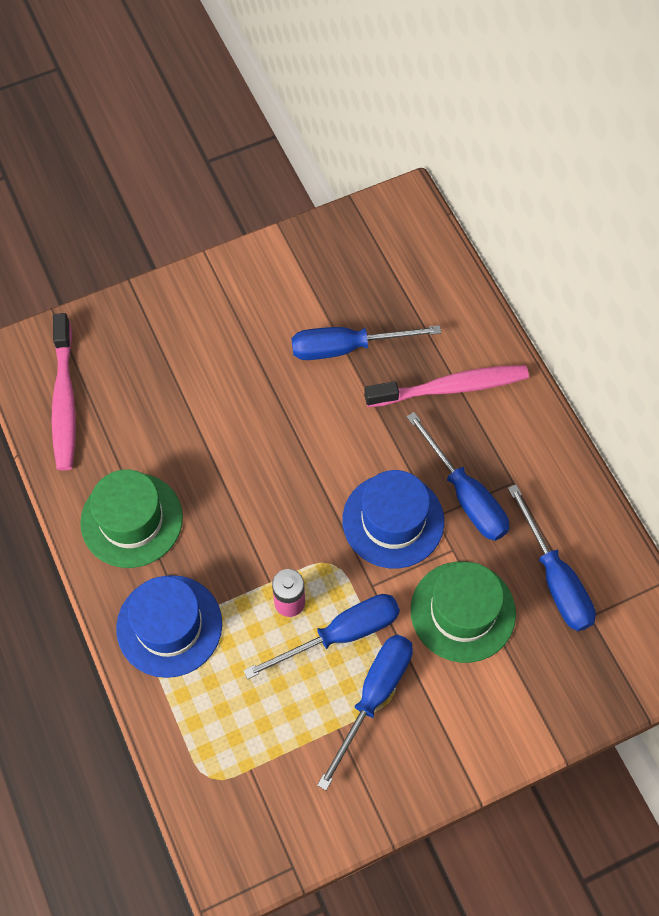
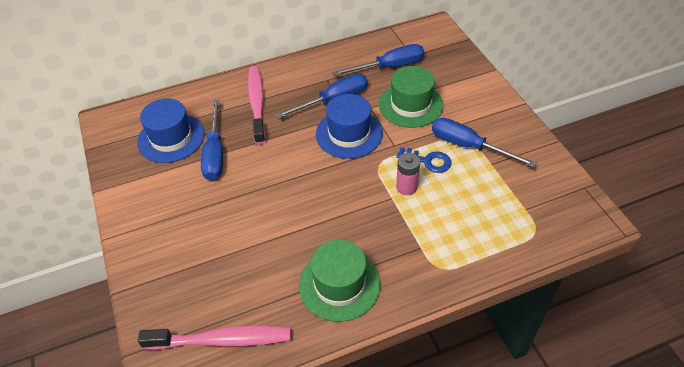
camera: 85 degrees left, 15 degrees down
(169, 626) = (426, 257): blue hat -> blue hat (171, 138)
(341, 634) = (428, 161): blue screwdriver -> blue key

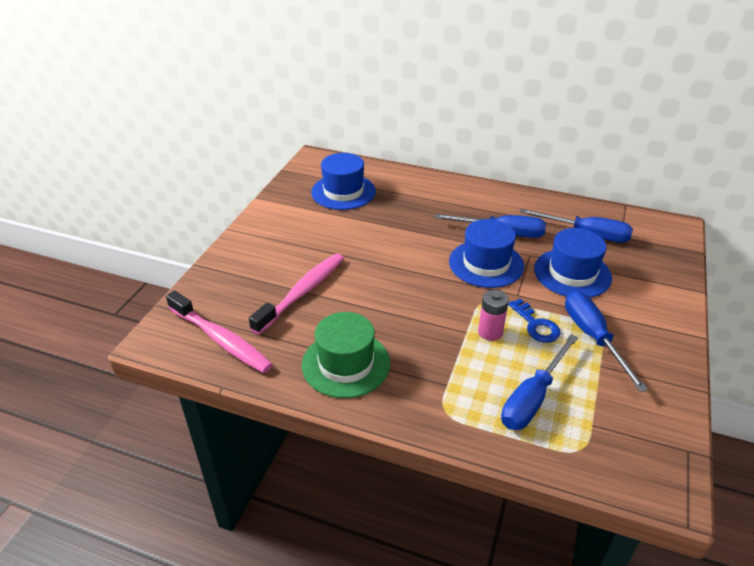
camera: 40 degrees right, 10 degrees down
(215, 153) = (362, 218): blue screwdriver -> blue screwdriver (532, 398)
(257, 103) = (434, 202): pink toothbrush -> pink toothbrush (302, 292)
(411, 105) = (572, 273): green hat -> blue hat

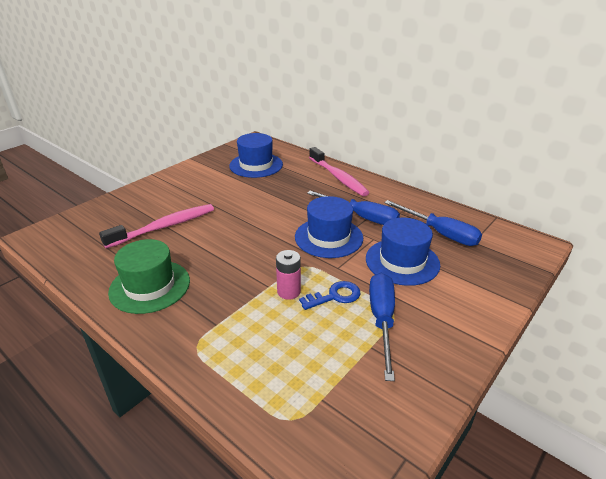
camera: 20 degrees right, 5 degrees down
(221, 339) = (78, 246): pink toothbrush -> pink toothbrush (338, 177)
(532, 398) = (283, 357): blue screwdriver -> none
(536, 325) = (335, 296): blue key -> blue key turned 105 degrees counterclockwise

